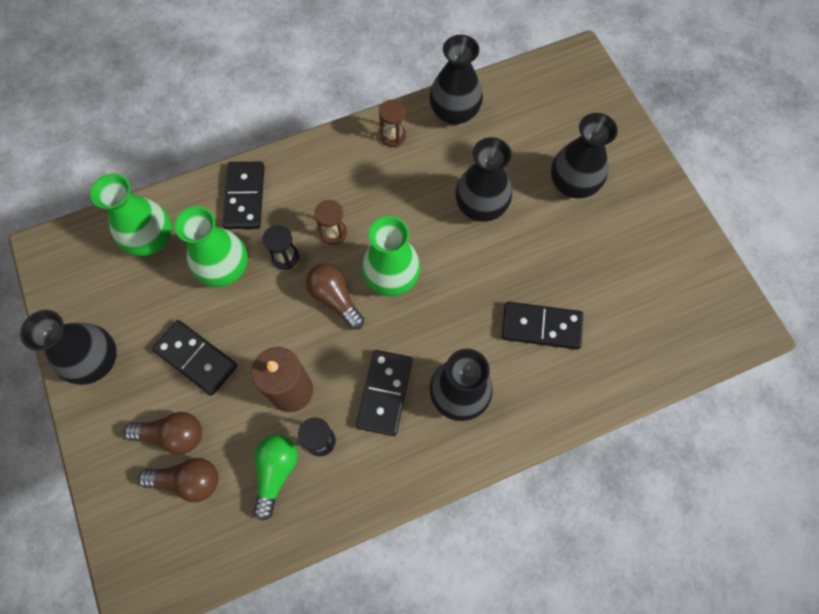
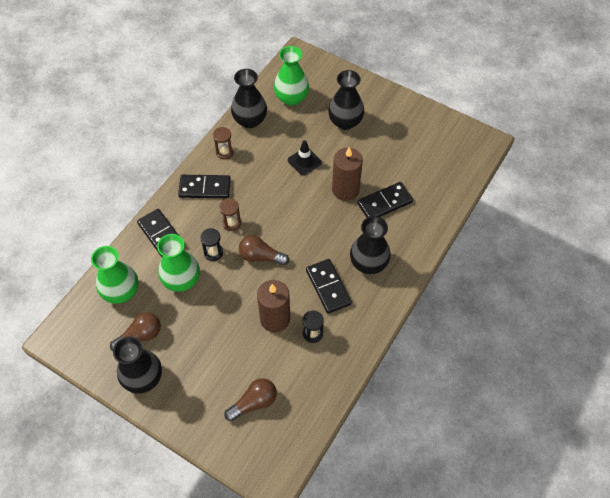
camera: 35 degrees left, 10 degrees down
(173, 435) = (225, 386): brown light bulb -> brown light bulb (140, 336)
(196, 358) = (204, 337): black domino -> black domino (205, 188)
(276, 472) = (301, 365): green light bulb -> none
(391, 277) = (284, 226): green vase -> green vase (291, 98)
(480, 206) = (304, 161): black vase -> black traffic cone
(504, 277) = (345, 190): none -> brown candle

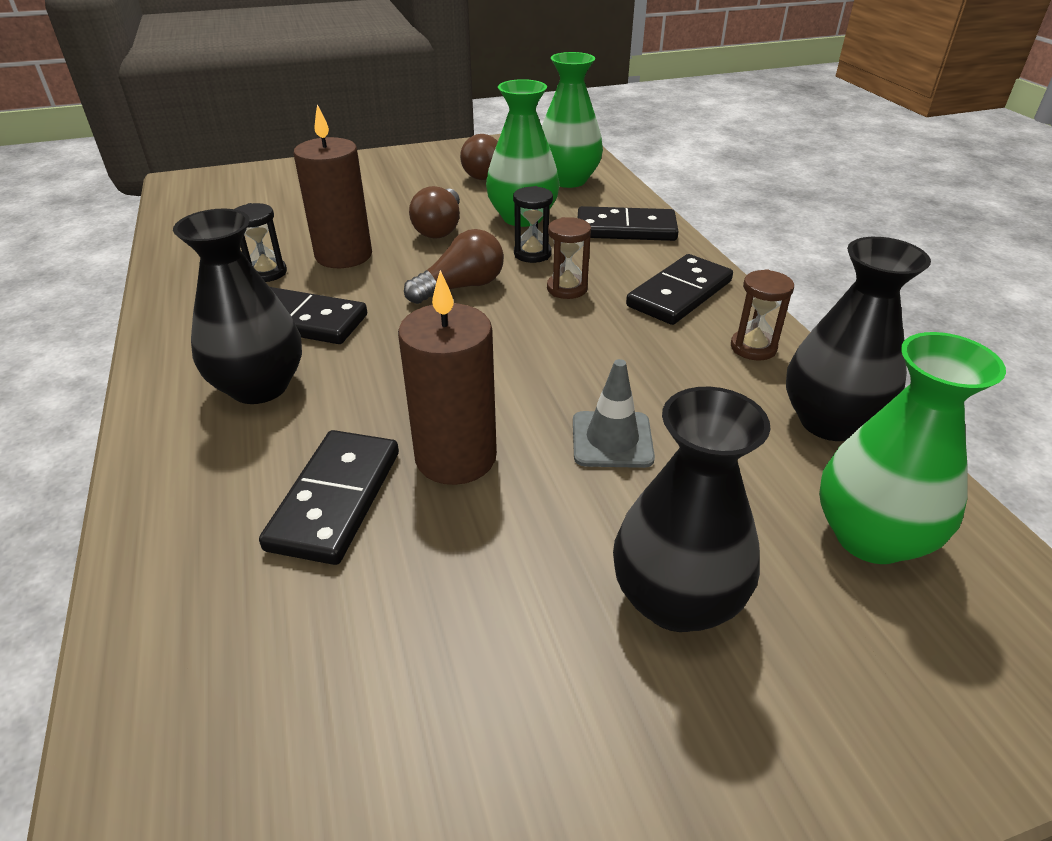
camera: 130 degrees right, 20 degrees down
(143, 378) = (430, 160): black vase -> none
(254, 403) = (275, 201): brown light bulb -> brown light bulb (440, 228)
(304, 161) = (612, 440): black traffic cone -> grey traffic cone

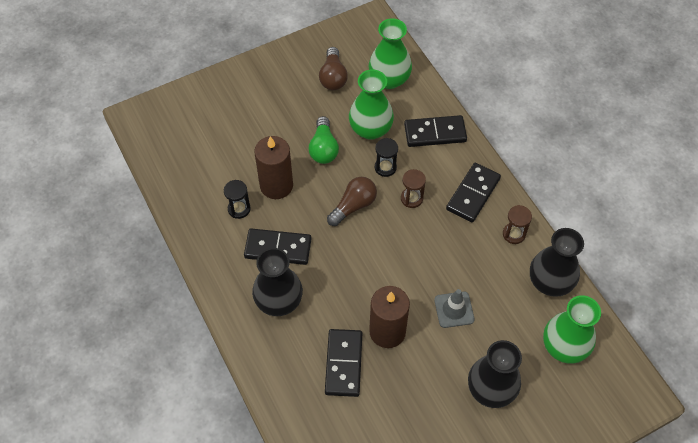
camera: 10 degrees left, 20 degrees up
(440, 228) = (323, 148): brown light bulb -> green light bulb

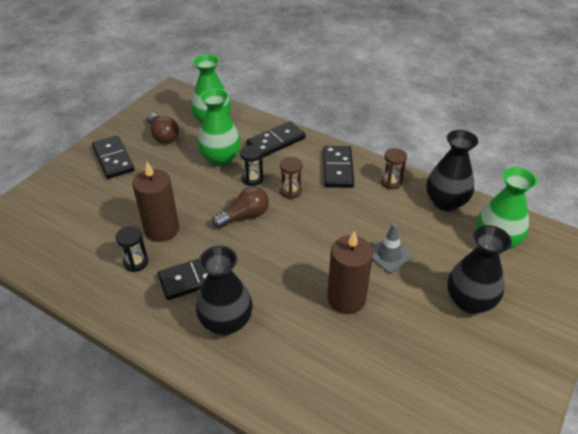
camera: 30 degrees left, 15 degrees down
(323, 148) = (188, 186): green light bulb -> none
(343, 364) = (326, 346): black domino -> black domino (113, 159)
(353, 206) = (244, 216): brown light bulb -> brown light bulb turned 45 degrees clockwise

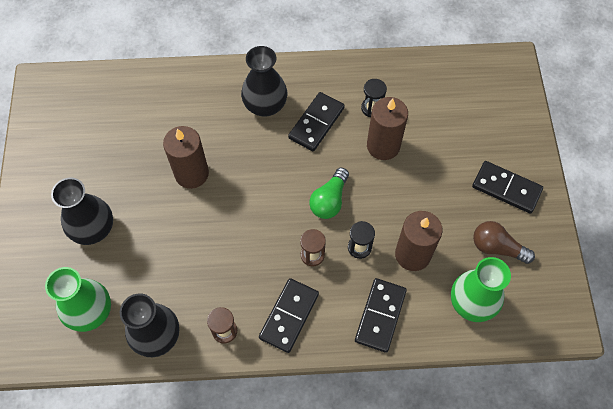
camera: 145 degrees right, 20 degrees up
(220, 158) = (412, 254): green vase -> brown candle
(244, 216) = (329, 200): brown light bulb -> green light bulb
(338, 169) = (289, 316): black domino -> black domino turned 60 degrees clockwise
(389, 255) = (180, 236): grey traffic cone -> none

